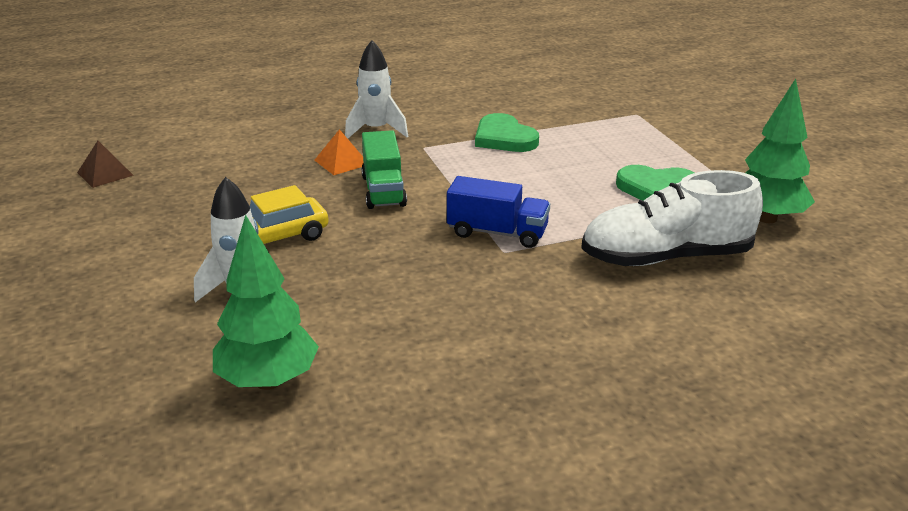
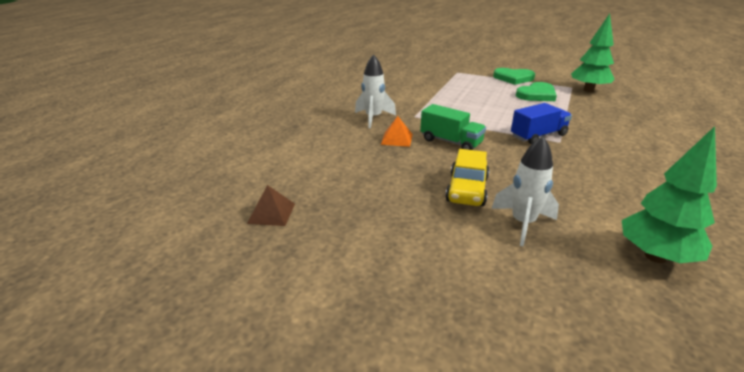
camera: 45 degrees left, 0 degrees up
(504, 138) = (436, 99): green heart -> green heart (513, 78)
(666, 257) = (604, 116): white shoe -> none

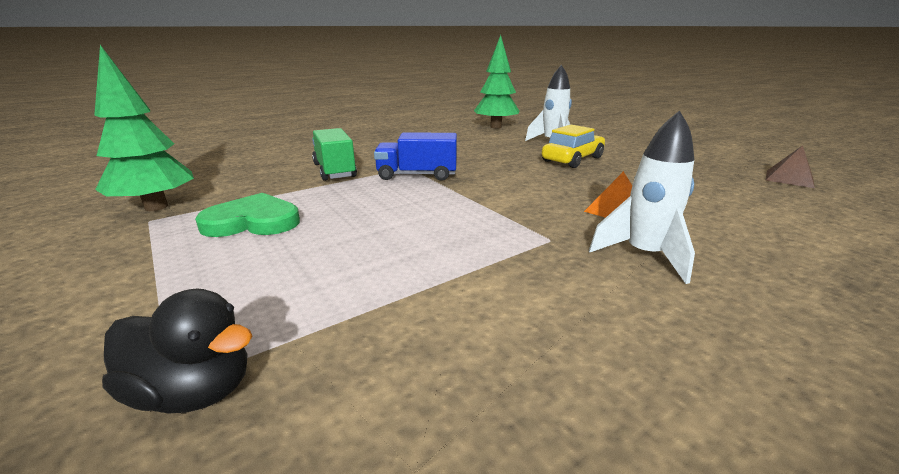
camera: 150 degrees left, 5 degrees down
(450, 72) = (194, 391): none -> black duck
(451, 142) = (537, 191): green truck -> green truck (334, 171)
(513, 78) = (145, 279): green heart -> none

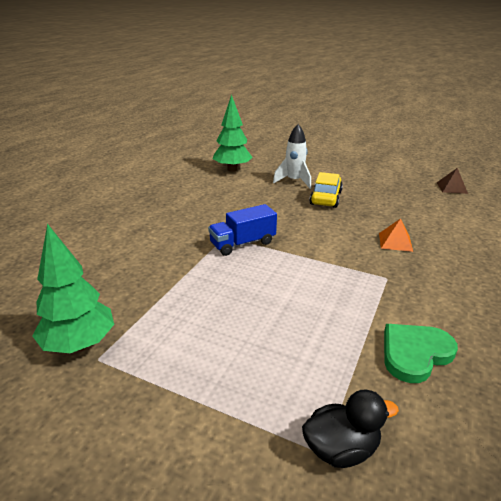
camera: 30 degrees left, 5 degrees up
(253, 221) = (188, 329): green heart -> green heart (415, 353)
(334, 171) = (172, 256): green truck -> none
(643, 255) = (439, 274): white rocket -> none

